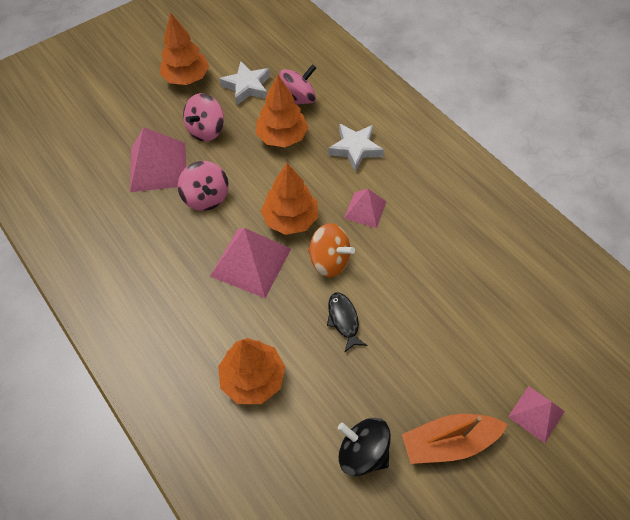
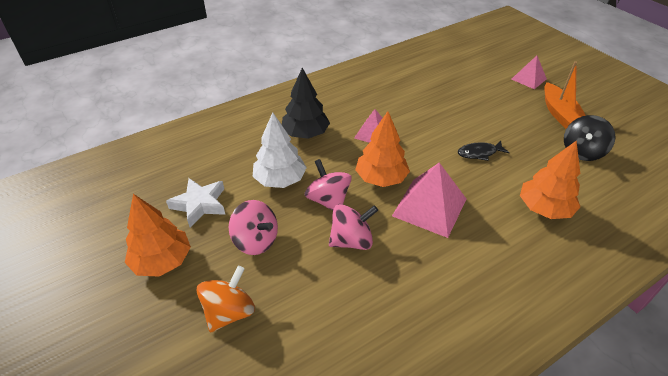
camera: 85 degrees left, 15 degrees down
(158, 166) = (302, 286): pink pyramid -> none
(282, 137) = (280, 179): orange tree -> white tree
(298, 100) = (233, 166): pink spinning top -> pink spinning top (328, 200)
(329, 260) = (424, 157): orange spinning top -> orange spinning top (229, 312)
(355, 149) = (305, 133): white star -> black tree

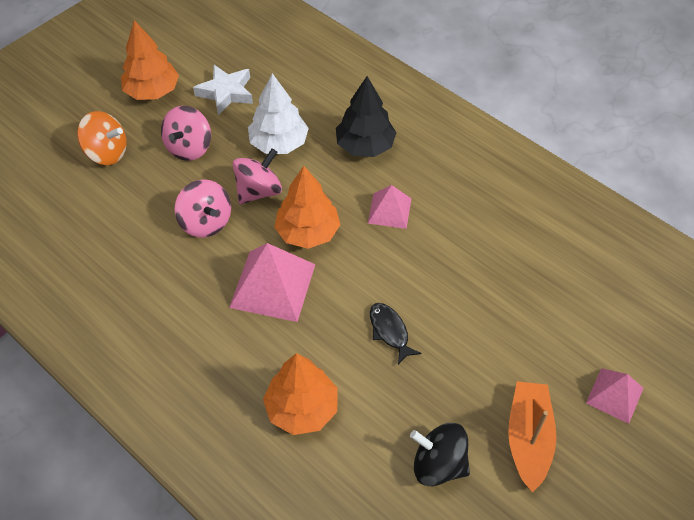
camera: 75 degrees right, 10 degrees up
(559, 113) = (528, 439): orange boat -> orange boat turned 120 degrees clockwise

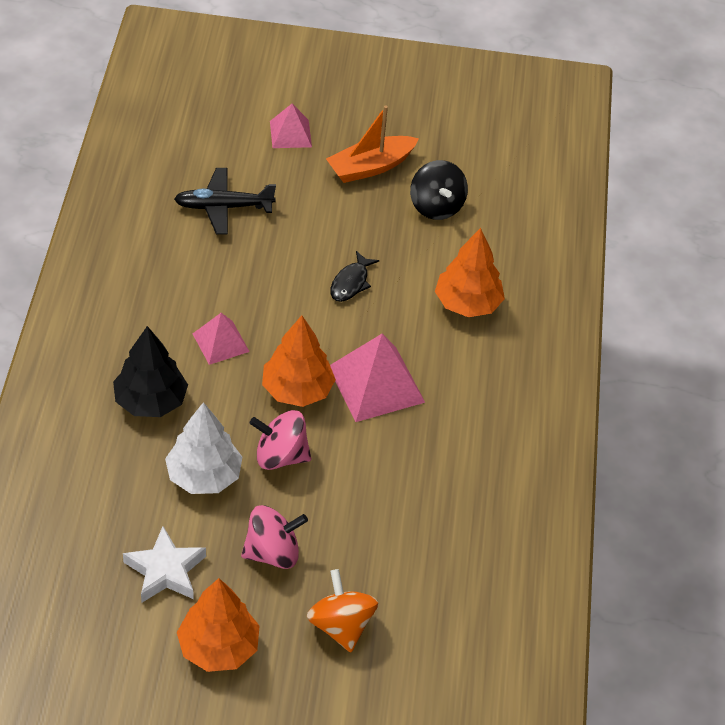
camera: 130 degrees left, 5 degrees down
(206, 222) = (353, 476): pink spinning top -> none
(541, 287) = (223, 207): none -> black plane

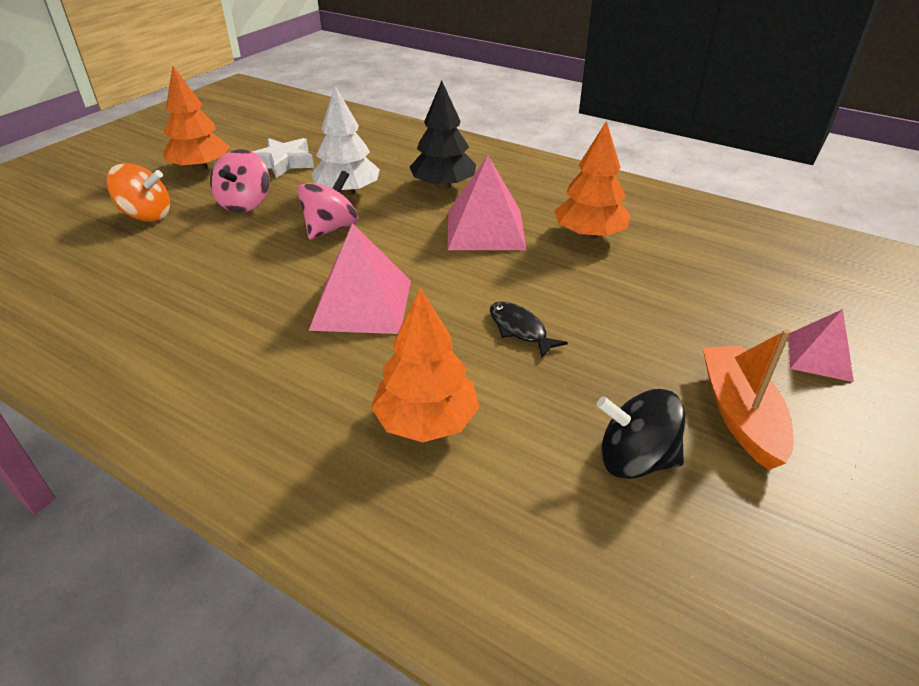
camera: 120 degrees right, 10 degrees down
(221, 342) = (485, 229): pink pyramid -> pink pyramid, size x1.69
(223, 207) = (681, 272): black plane -> none
(297, 390) = (395, 255): orange tree -> orange tree (589, 235)

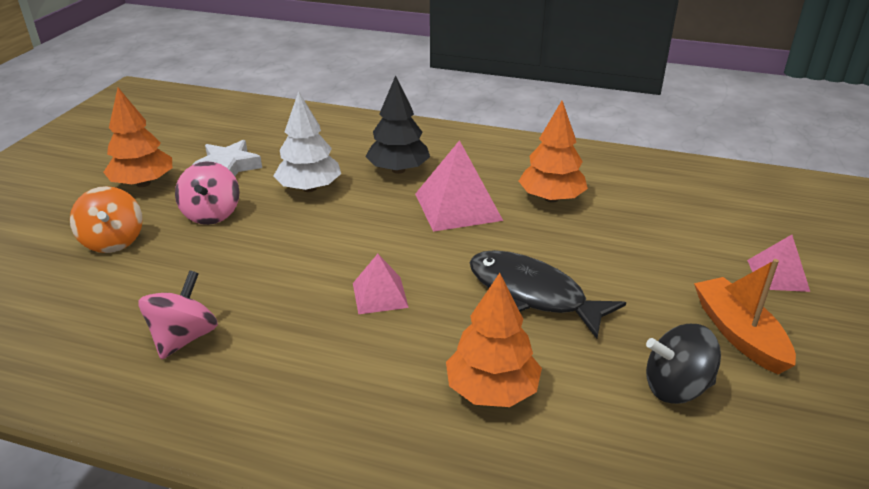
camera: 15 degrees left, 5 degrees down
(146, 215) = (113, 241): orange spinning top -> orange spinning top turned 75 degrees clockwise
(331, 228) = (312, 227): pink spinning top -> pink spinning top (184, 338)
(362, 304) = (380, 295): pink pyramid -> pink pyramid, size x0.59
(520, 329) = (532, 294): black fish -> black fish, size x1.94

